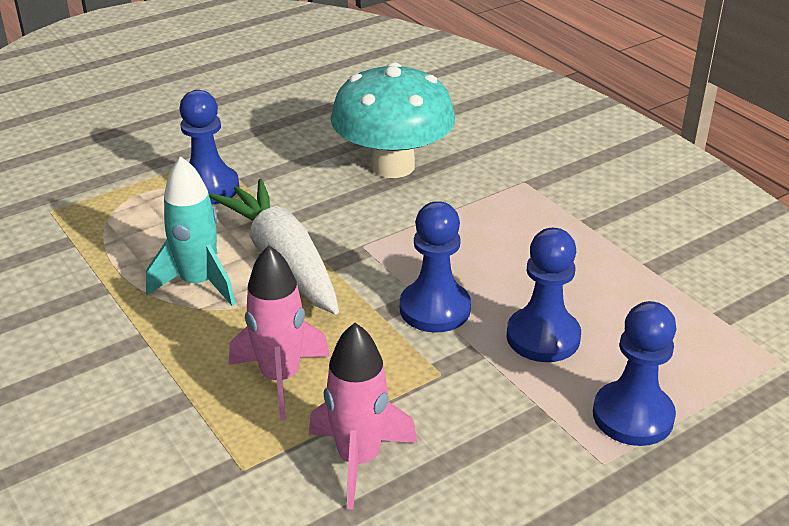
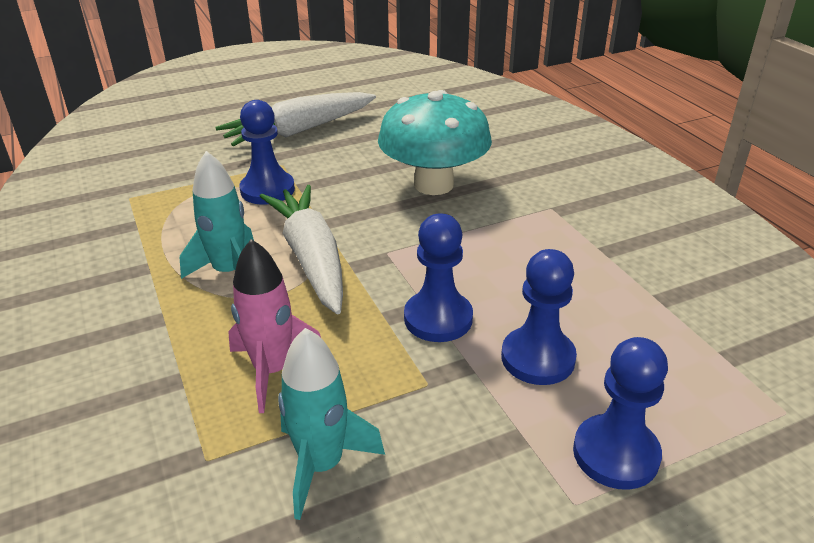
camera: 10 degrees right, 0 degrees up
(222, 114) = (299, 131): none -> white carrot
(359, 459) = (322, 465): pink rocket -> turquoise rocket

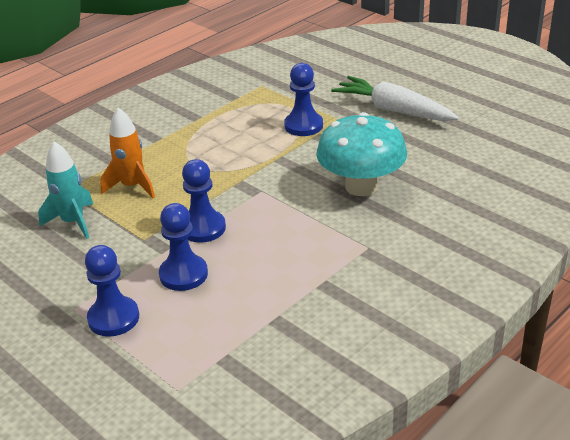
camera: 70 degrees right, 0 degrees up
(229, 272) = (208, 144): turquoise rocket -> none
(273, 370) = (132, 186): pink rocket -> orange rocket
(311, 258) = (237, 166): white carrot -> none

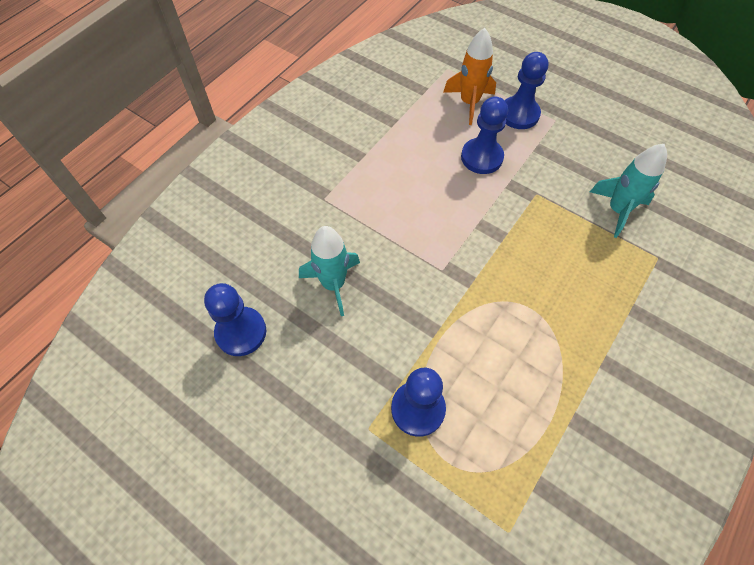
camera: 170 degrees right, 25 degrees up
(132, 186) = (587, 267): orange rocket -> orange rocket (469, 103)
(203, 228) = (485, 211): blue pawn -> blue pawn (241, 332)
(361, 186) = (333, 284): turquoise mushroom -> turquoise rocket
(393, 110) = (291, 461): white carrot -> none

